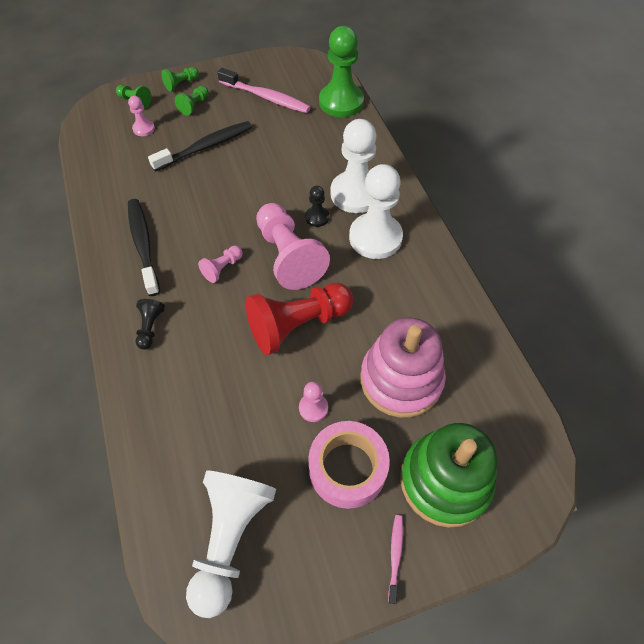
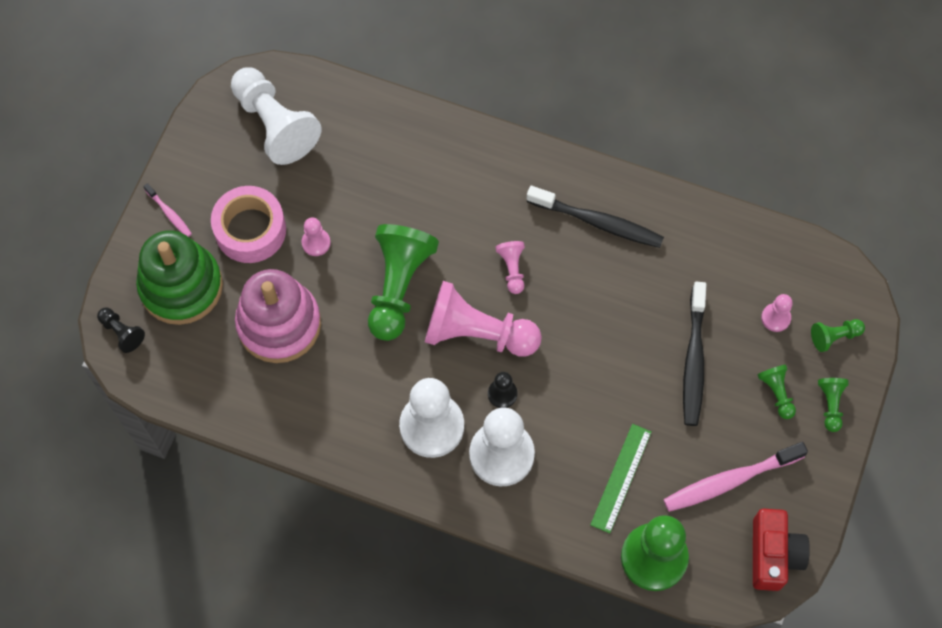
camera: 130 degrees right, 10 degrees up
(150, 327) = (496, 175): black pawn -> black pawn (122, 332)
(290, 65) = (773, 554): none -> red camera
(298, 325) = (398, 287): red pawn -> green pawn
(311, 137) = (621, 478): none -> green ruler

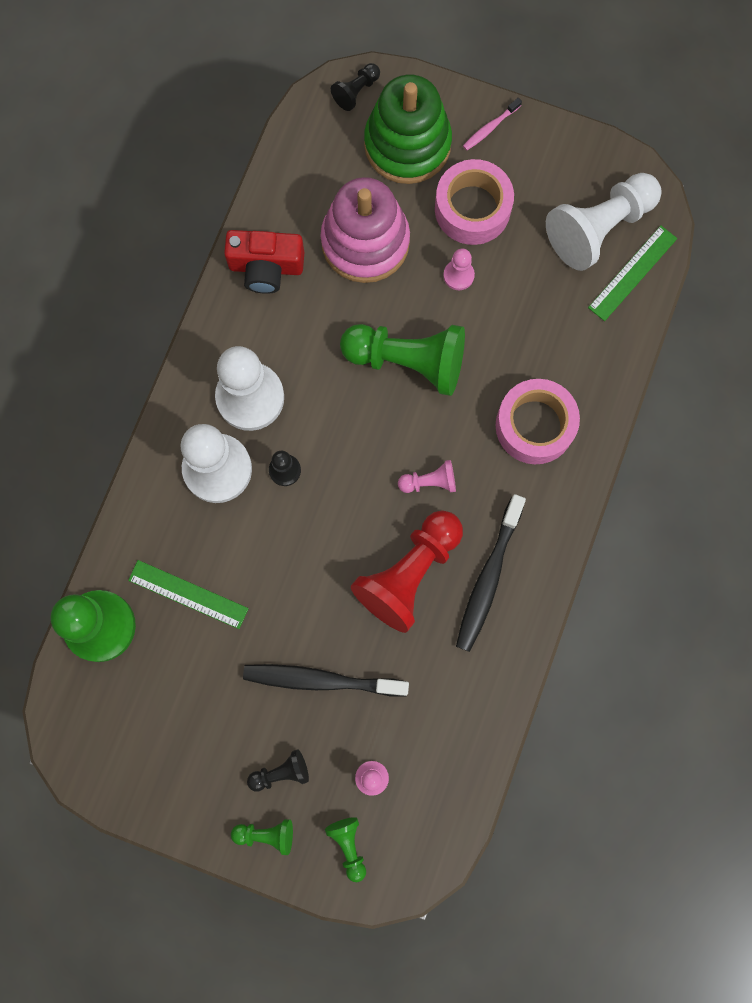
camera: 90 degrees right, 10 degrees up
(319, 99) = (632, 273): none -> green ruler
(460, 182) = (534, 425): none -> pink tape
(477, 333) = (354, 444): pink pawn -> none
(596, 286) = (409, 573): none -> red pawn
(730, 480) = (181, 713): pink toothbrush -> none
(773, 554) = (97, 756): red camera -> red camera (266, 267)
(776, 393) = (281, 772): green pawn -> black pawn

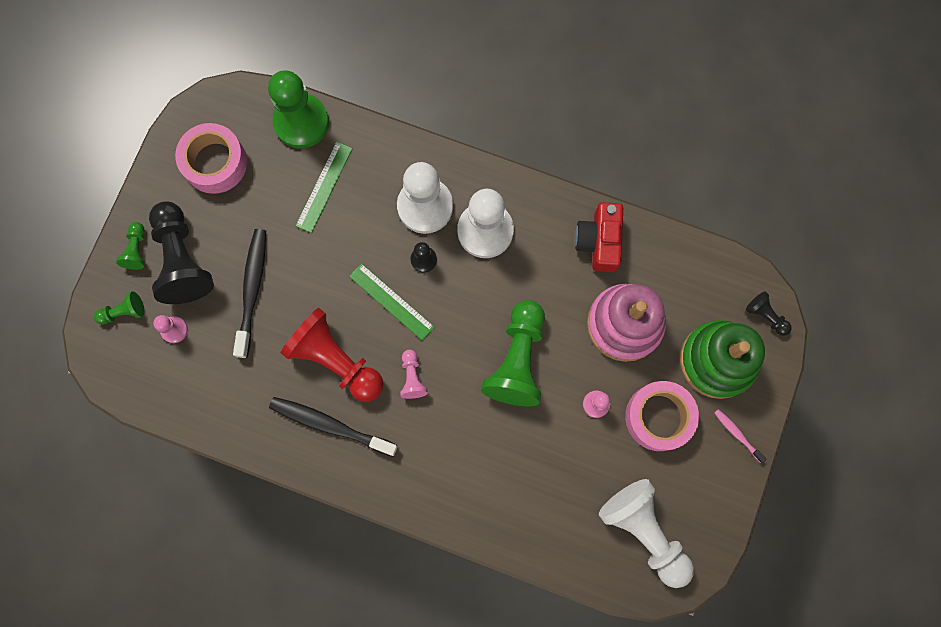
camera: 90 degrees right, 0 degrees up
(281, 772) = (182, 260): black pawn -> black pawn, size x2.16
(534, 425) = (461, 468): pink tape -> pink tape (215, 163)
(632, 273) = (602, 560): green ruler -> green ruler (391, 301)

